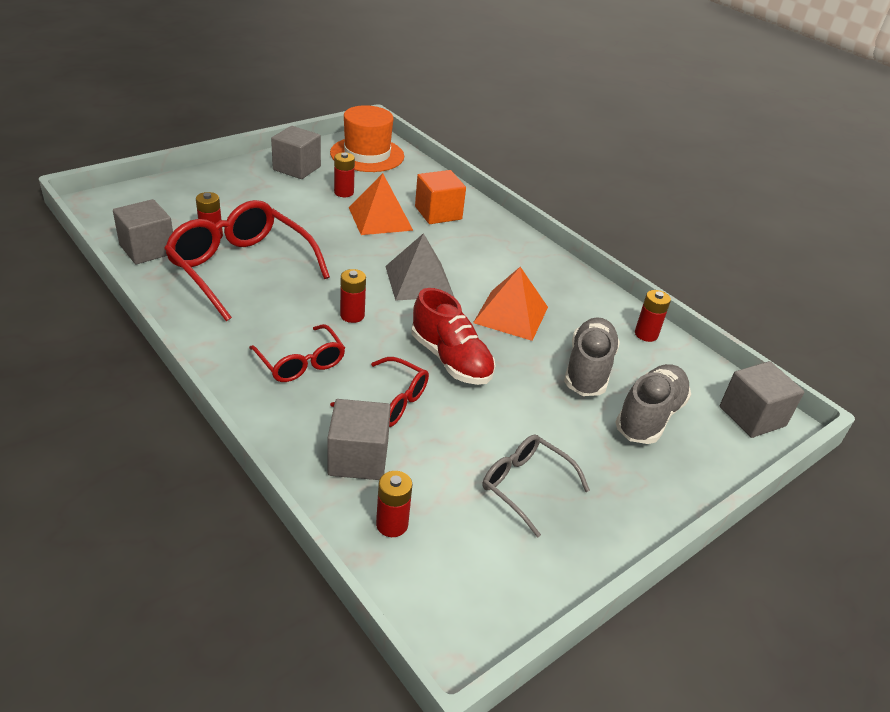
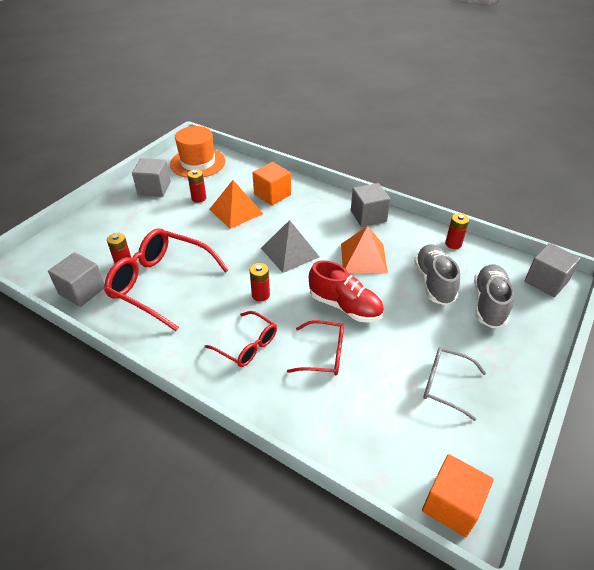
camera: 15 degrees left, 5 degrees up
(358, 458) = (329, 406): grey cube -> grey cube (368, 216)
(392, 524) = (380, 449): red battery -> none
(444, 616) = (451, 505): none -> orange cube

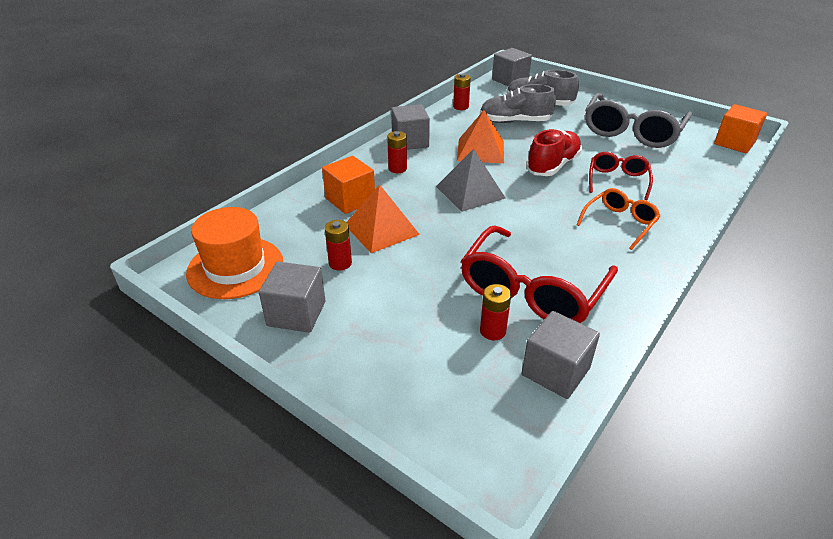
camera: 85 degrees left, 5 degrees down
(247, 345) = (619, 223): red glasses -> orange glasses
(260, 295) = (543, 213): red battery -> red battery (397, 168)
(446, 385) = (632, 132): grey glasses -> grey glasses, size x1.82

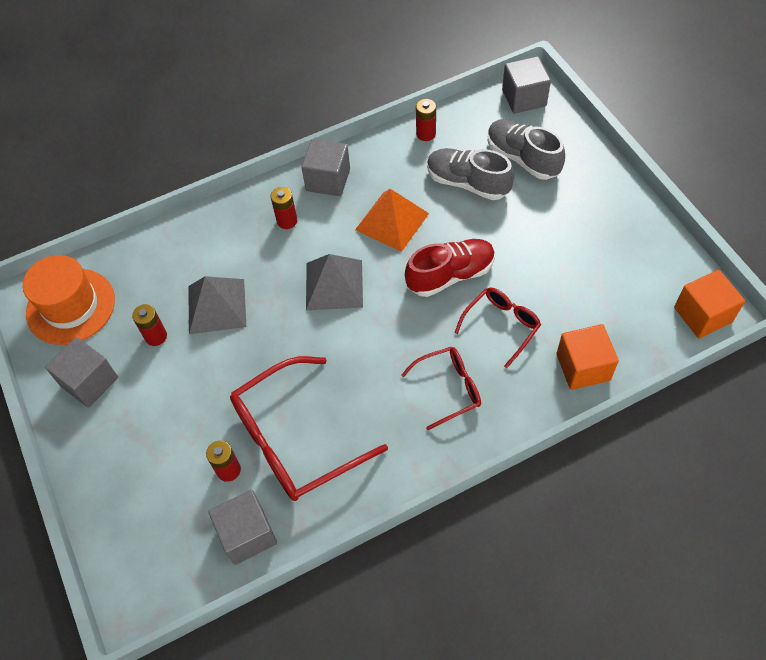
camera: 30 degrees right, 20 degrees up
(350, 200) = (213, 253): orange cube -> orange cube (583, 367)
(381, 229) = (217, 306): orange pyramid -> grey pyramid
(619, 223) = (448, 389): orange glasses -> red glasses
(632, 132) = (592, 249): grey glasses -> none

